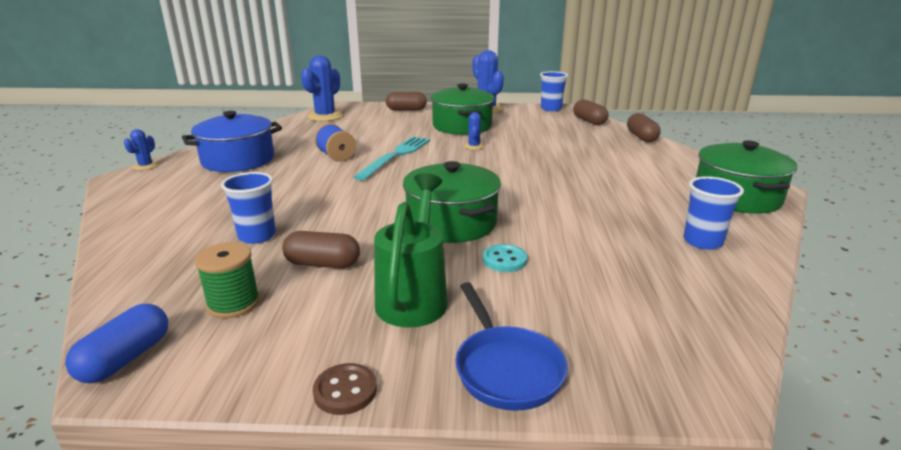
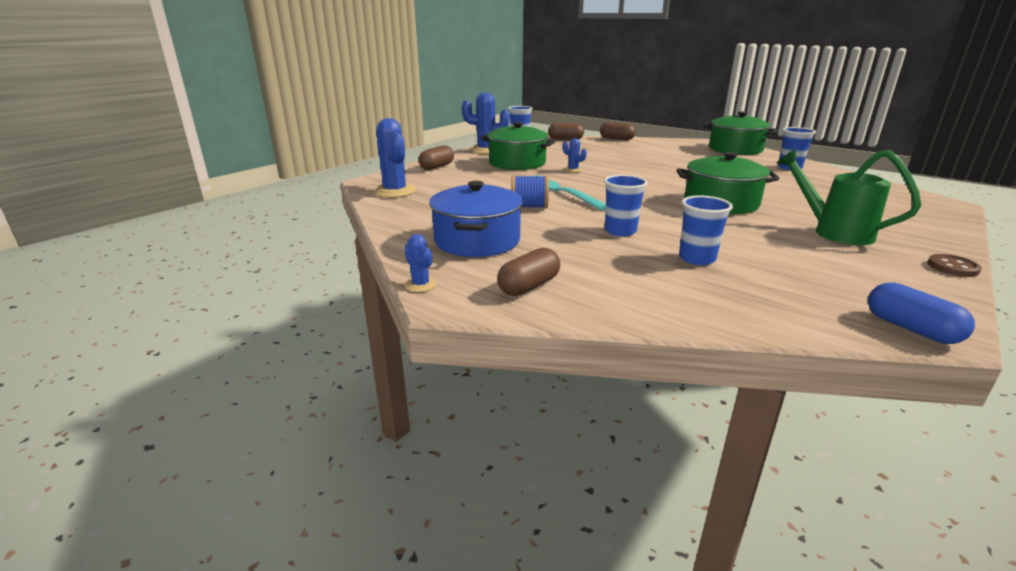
camera: 55 degrees left, 0 degrees up
(233, 303) = (826, 282): green spool -> none
(305, 196) = (620, 231): none -> blue cup
(323, 264) = (769, 246): brown capsule -> brown capsule (529, 286)
(504, 260) = (790, 204): turquoise button -> none
(506, 369) = (926, 230): blue pan -> none

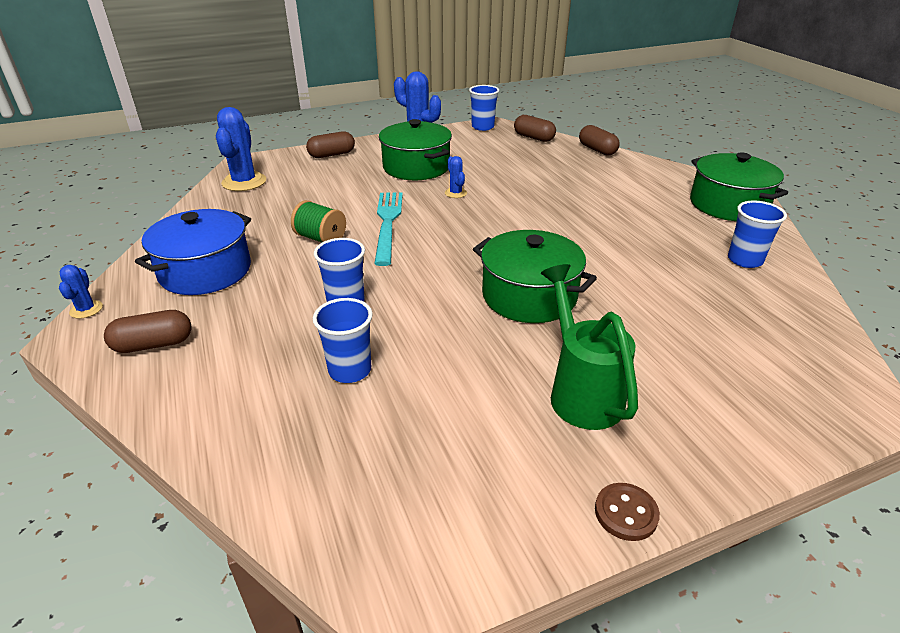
camera: 30 degrees right, 10 degrees up
(529, 207) = (321, 238): blue spool -> green spool
(911, 329) = (382, 568): blue capsule -> none

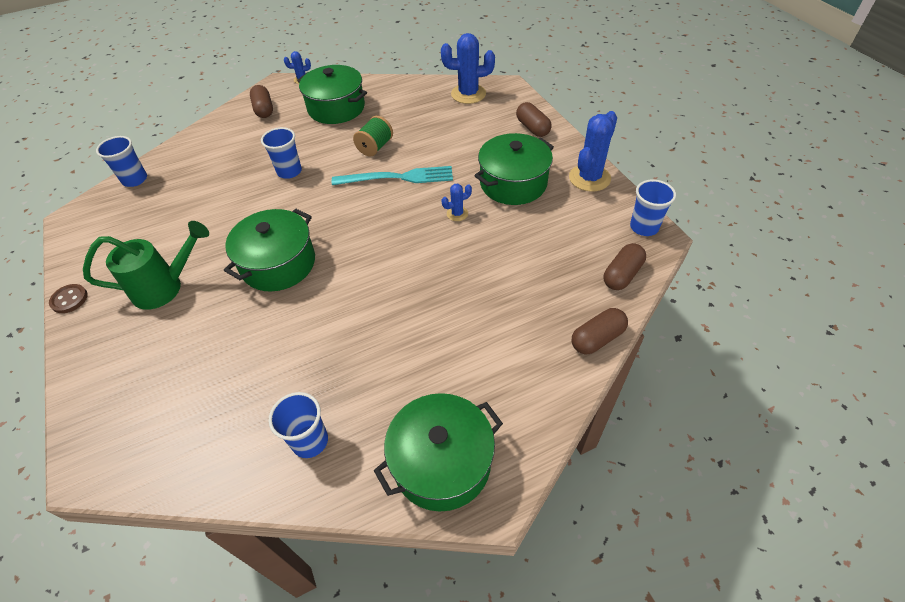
camera: 90 degrees right, 15 degrees up
(205, 271) = (336, 108): blue pot -> green pot
(350, 370) = (220, 183): blue cup -> blue cup (135, 179)

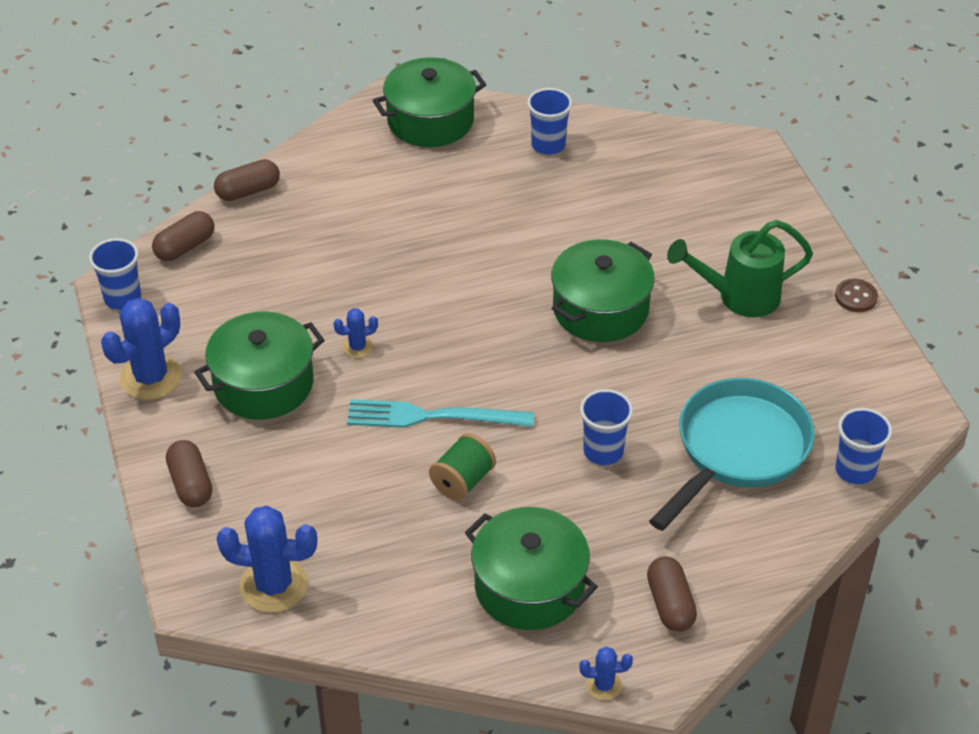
camera: 175 degrees left, 5 degrees down
(204, 182) = (738, 449): none -> turquoise pan

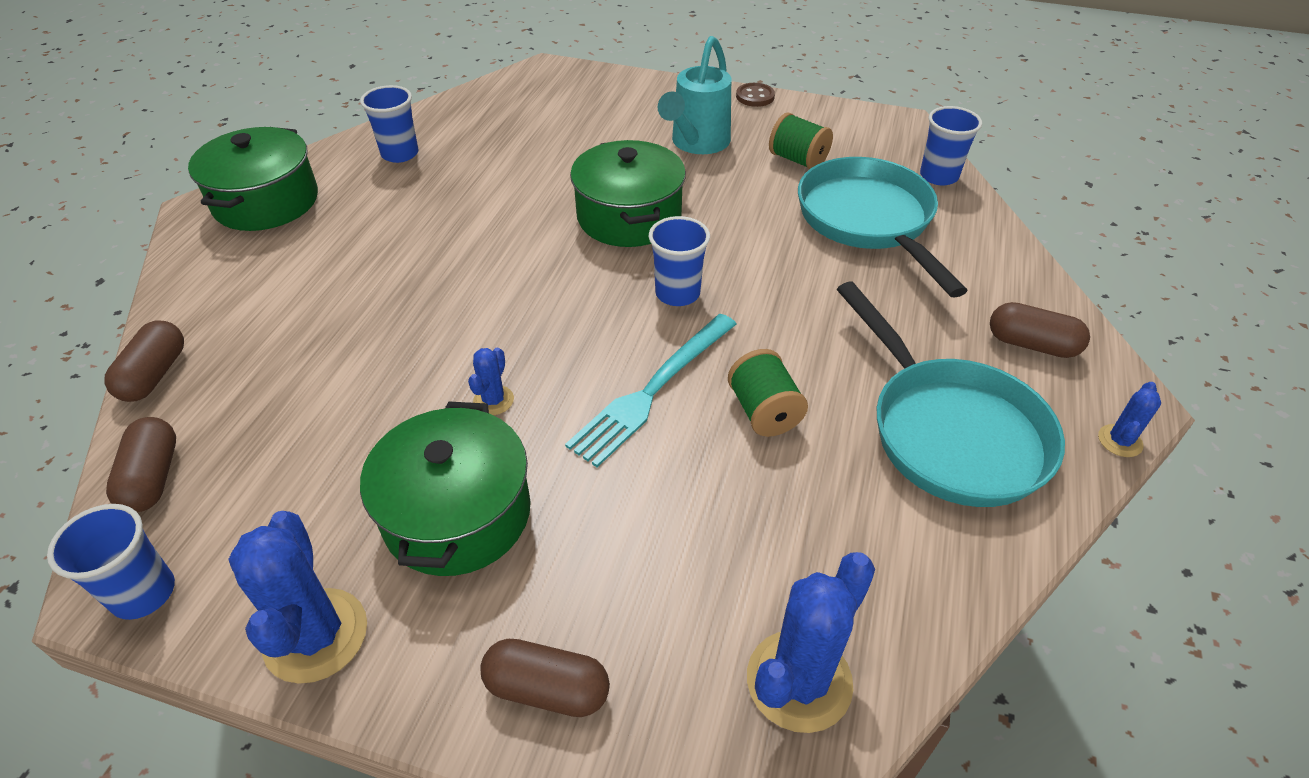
camera: 55 degrees left, 0 degrees up
(529, 586) = (950, 432): green pot -> turquoise pan
(603, 451) = (805, 296): blue cup -> blue cup (677, 293)
(738, 297) = (696, 144): green watering can -> turquoise watering can
(782, 369) = (798, 160): none -> green spool

